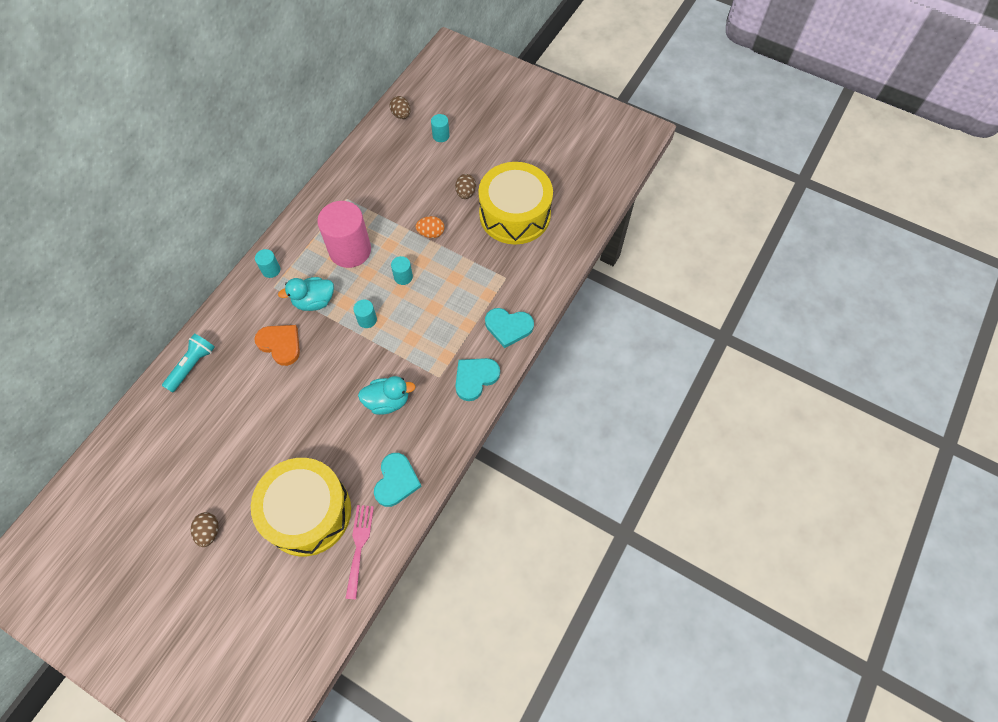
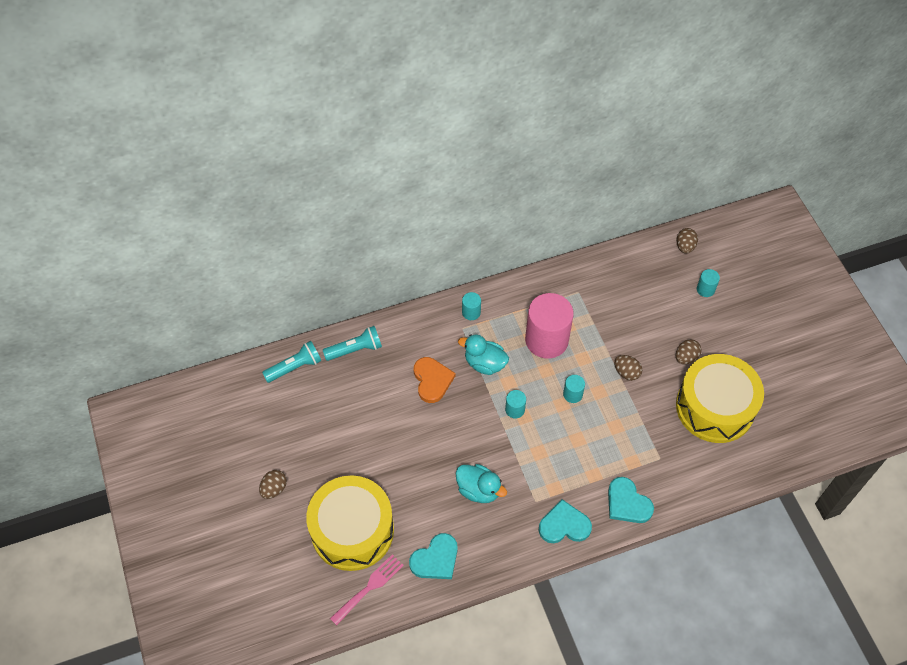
camera: 40 degrees right, 5 degrees down
(147, 418) = (295, 367): none -> turquoise flashlight
(431, 233) = (626, 372): orange egg -> brown egg

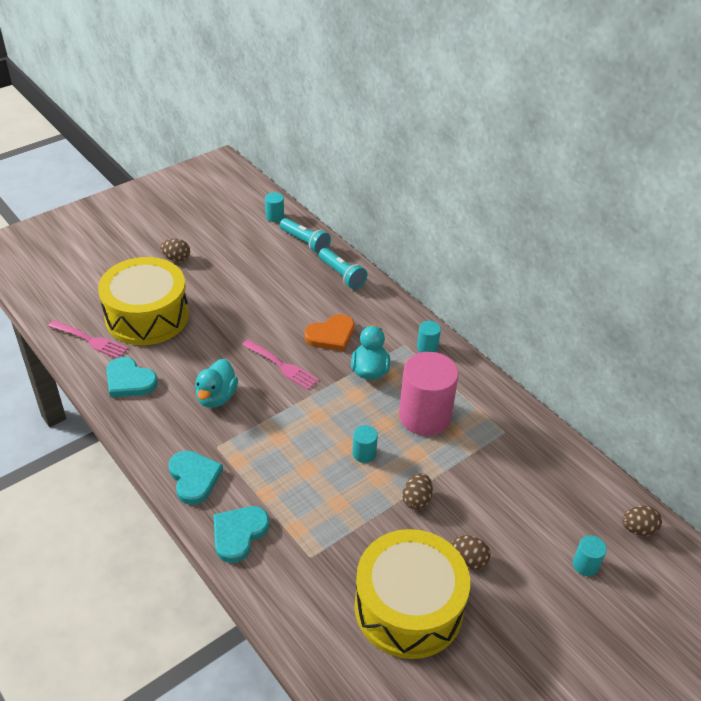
camera: 70 degrees right, 15 degrees down
(457, 429) = (282, 366): none -> pink fork
(515, 409) = (323, 407): turquoise cylinder -> turquoise cylinder (274, 216)

